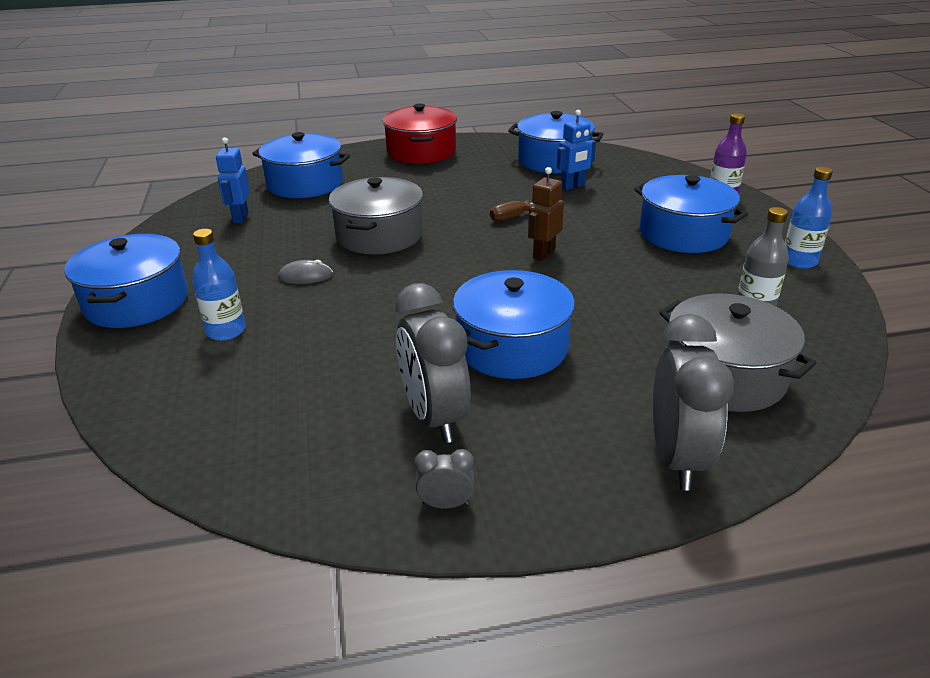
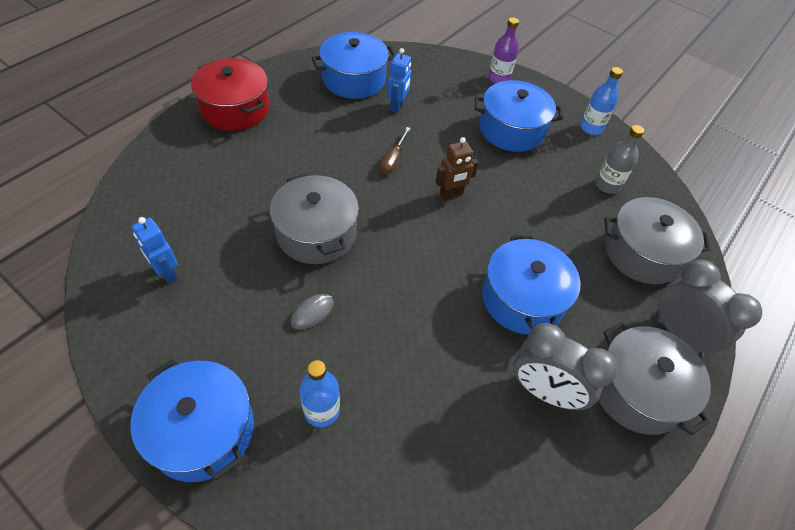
camera: 45 degrees left, 20 degrees up
(305, 184) = (176, 198): blue pot -> none
(446, 504) = (619, 453): grey clock -> none
(543, 254) = (451, 194): brown robot -> brown robot turned 105 degrees counterclockwise
(545, 472) = (637, 390): none -> grey pot

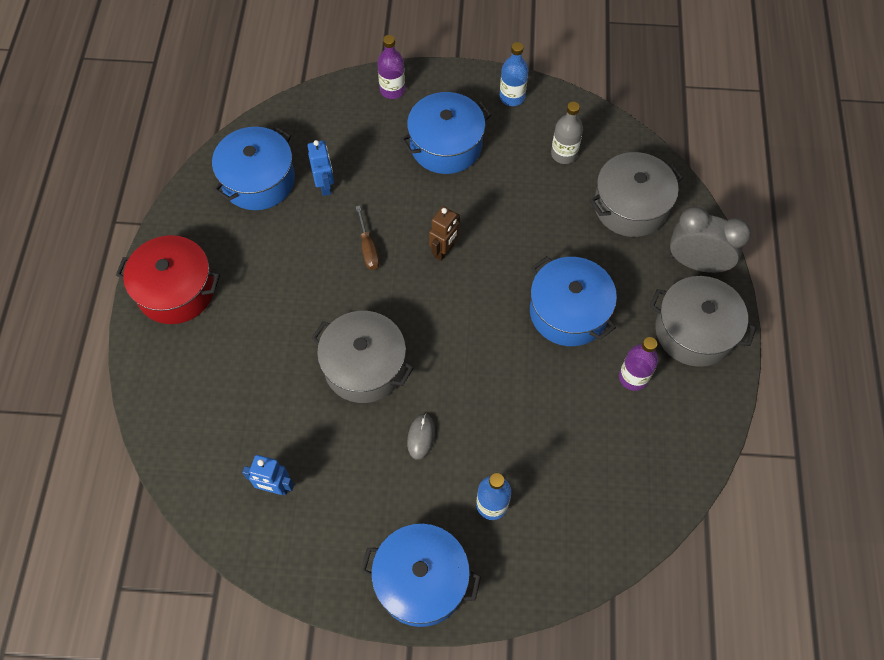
camera: 30 degrees left, 10 degrees up
(544, 391) = (633, 377): grey clock -> purple bottle

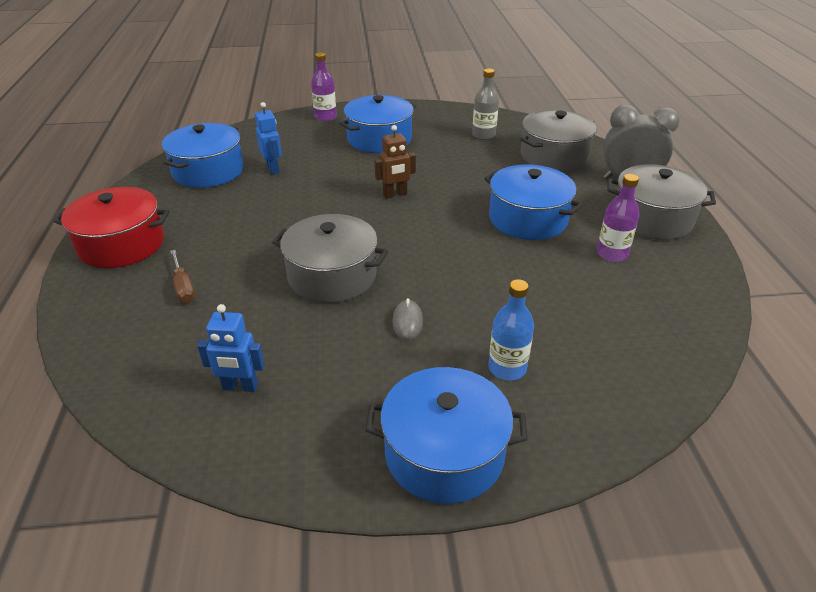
camera: 10 degrees left, 25 degrees down
(368, 248) = (321, 200): brown screwdriver -> brown screwdriver (183, 287)
(444, 250) = (395, 194): brown robot -> brown robot turned 45 degrees clockwise
(512, 97) = (428, 113): blue bottle -> none

